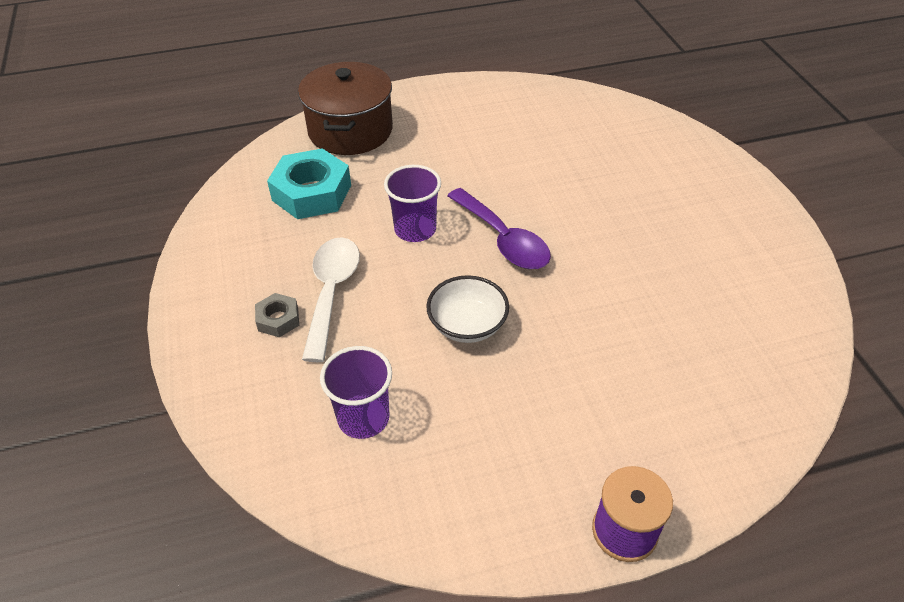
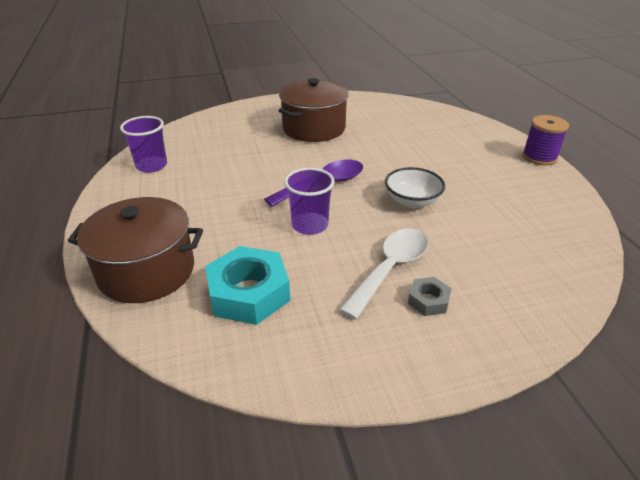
camera: 90 degrees left, 10 degrees down
(331, 293) = (390, 269): white spoon -> white spoon turned 120 degrees clockwise
(363, 418) = (511, 245): purple cup -> purple cup (151, 166)
(664, 228) = (314, 128): none -> brown pot

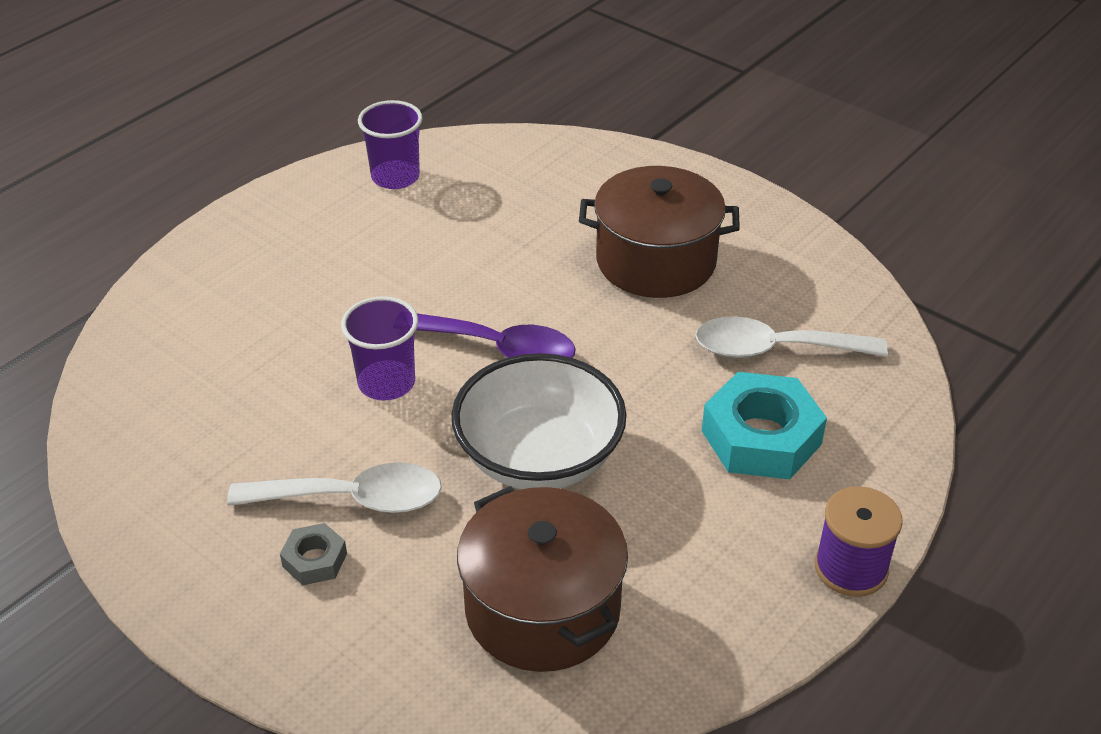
camera: 55 degrees right, 5 degrees up
(146, 271) = (192, 301): brown pot -> brown pot (542, 609)
(249, 293) = (214, 398): turquoise nut -> turquoise nut (761, 437)
(400, 126) = (775, 349): none -> white spoon
(412, 201) = (539, 457): white bowl -> white bowl, size x1.64

